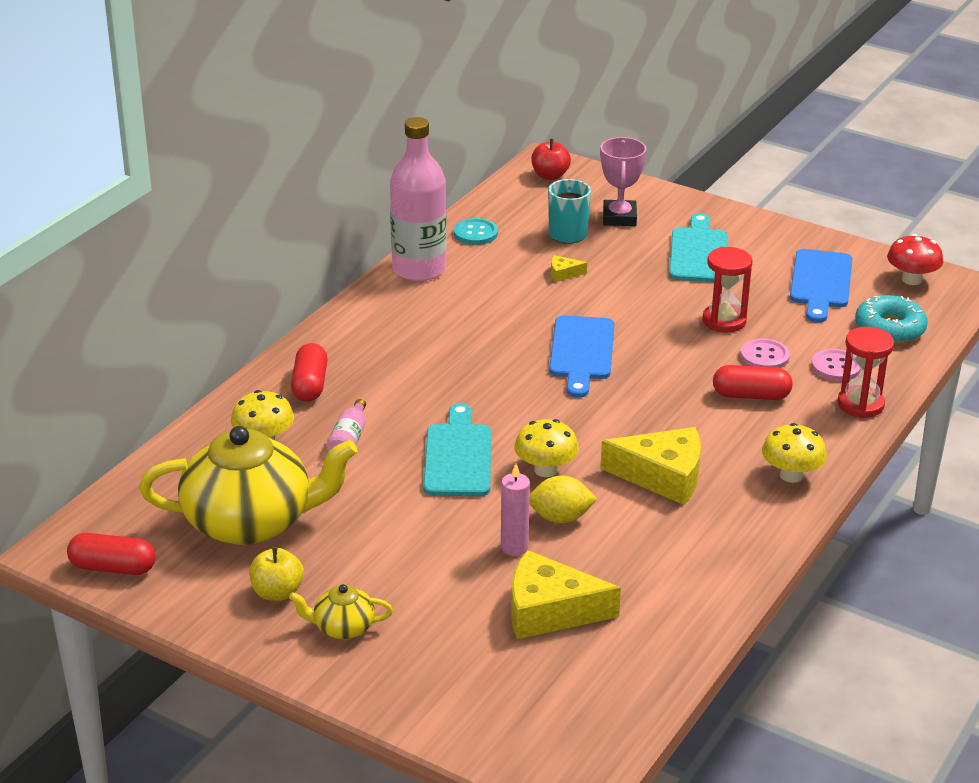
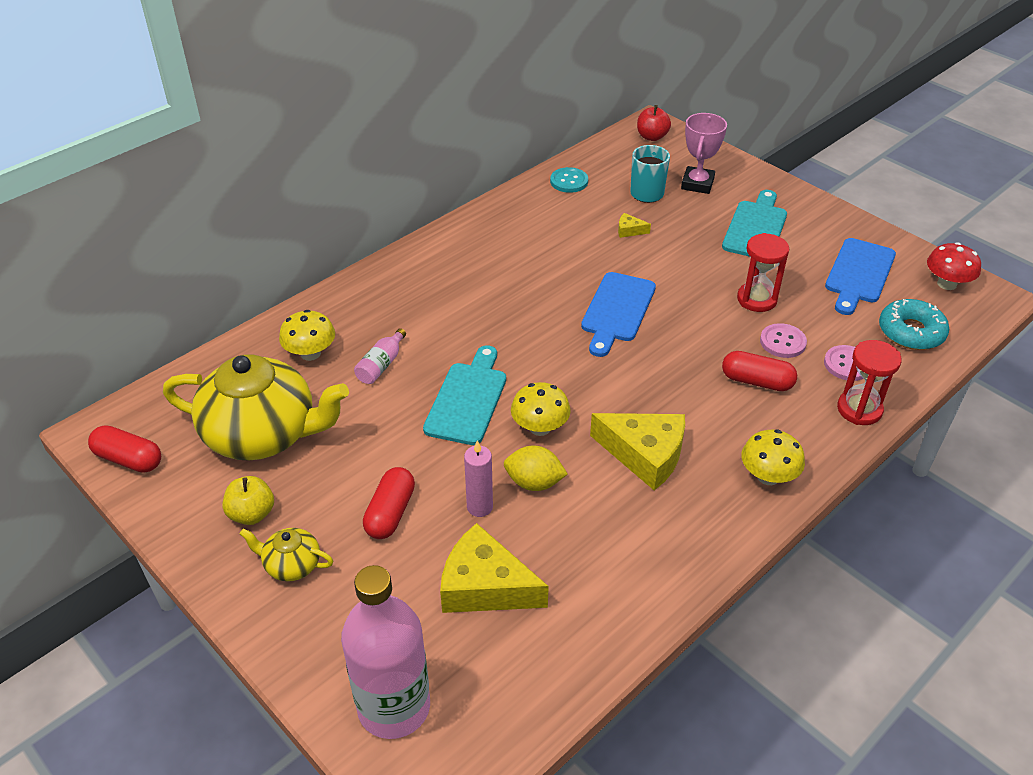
camera: 15 degrees right, 10 degrees up
(310, 385) = (372, 305): red capsule -> red capsule (390, 513)
(419, 269) = (508, 208): pink bottle -> pink bottle (394, 707)

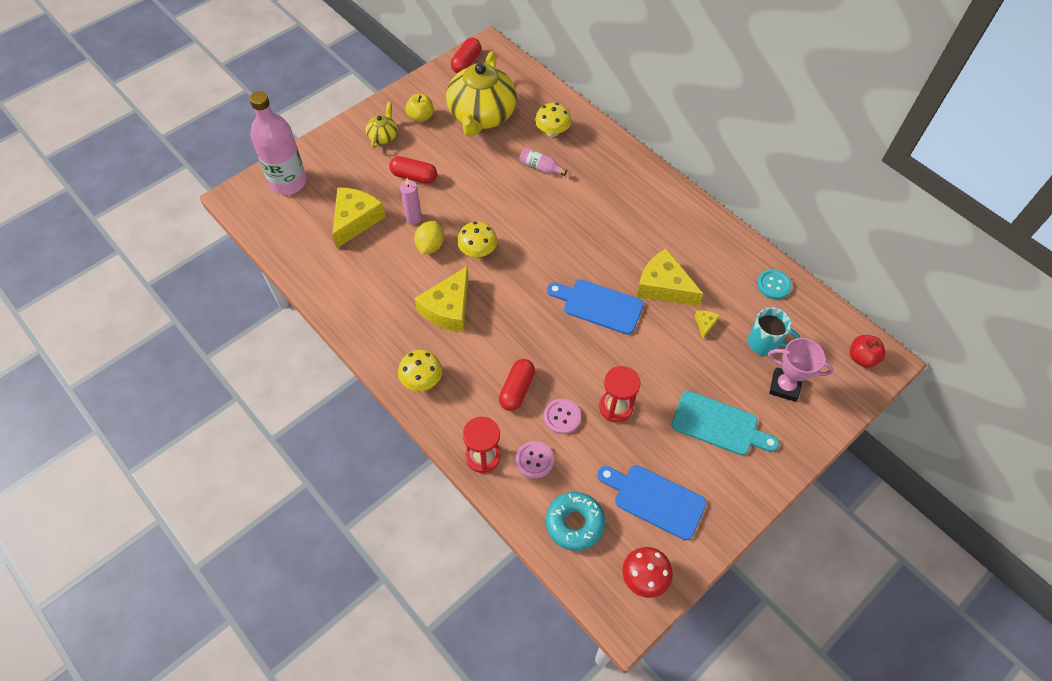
camera: 90 degrees right, 15 degrees up
(467, 399) = (506, 213): turquoise cutting board -> none
(580, 258) = (663, 286): none -> yellow cheese

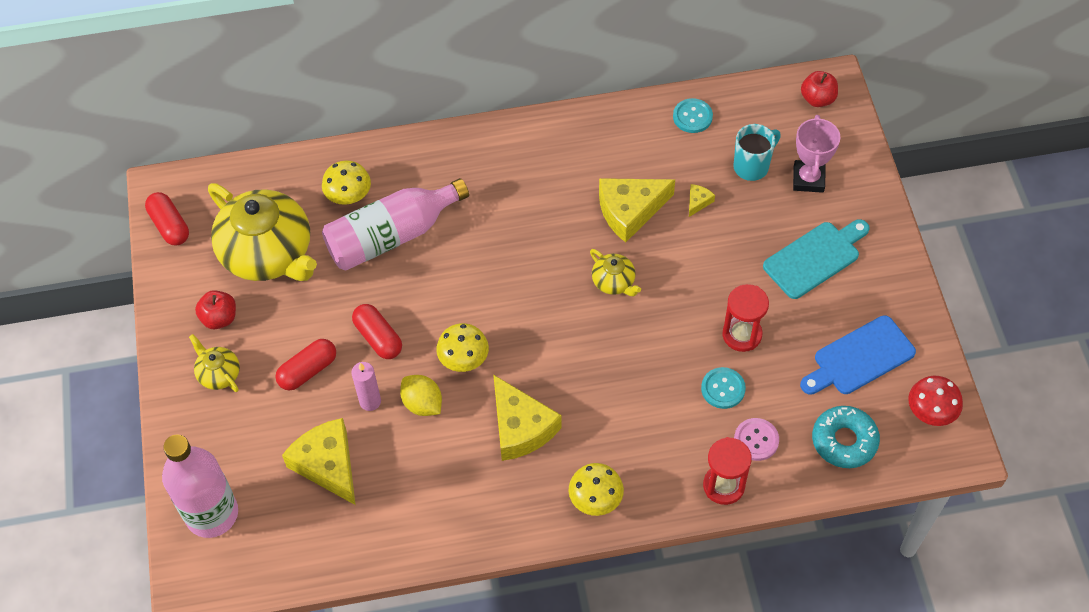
camera: 55 degrees left, 0 degrees up
(420, 117) = (219, 318): yellow apple -> red apple
(517, 389) = (665, 413): red capsule -> red capsule (378, 338)
(540, 167) = (392, 236): pink bottle -> pink bottle, size x2.29
(562, 417) = (723, 389): pink button -> turquoise button
(599, 305) = (614, 282): blue cutting board -> yellow teapot
(705, 324) = (698, 202): yellow cheese -> yellow cheese turned 75 degrees clockwise
(784, 386) = (808, 179): pink trophy -> pink trophy turned 45 degrees counterclockwise

